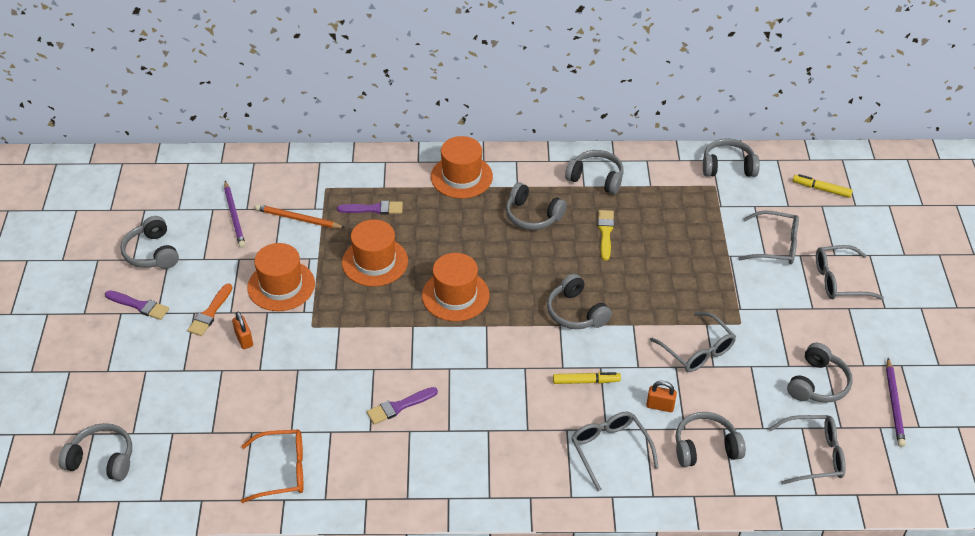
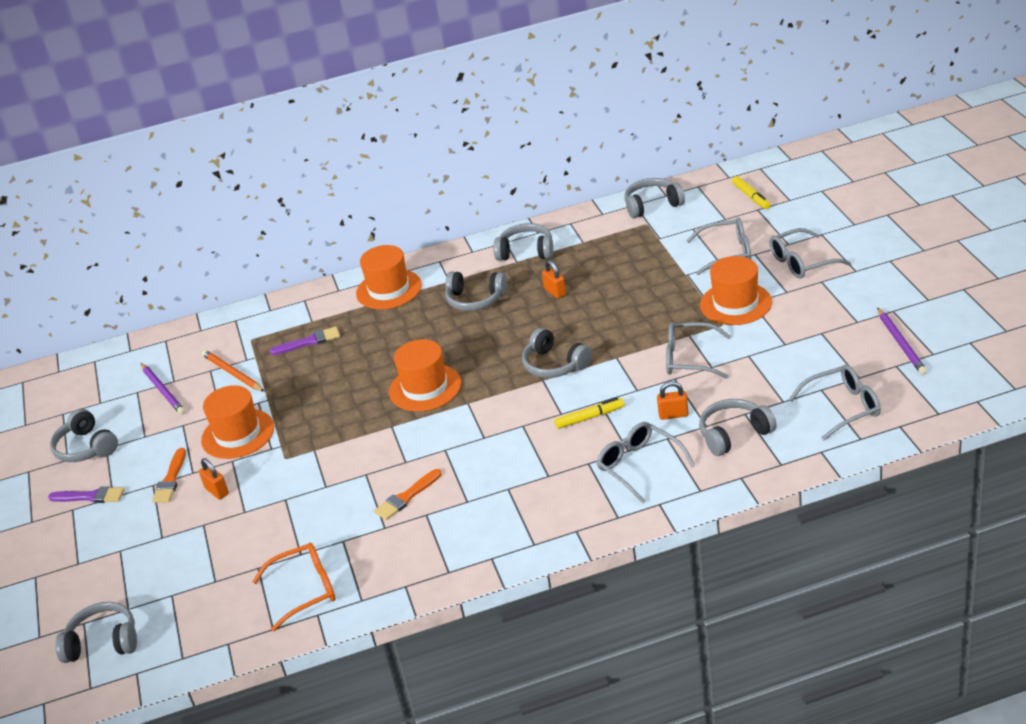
camera: 10 degrees left, 10 degrees down
(298, 219) = (232, 373): orange pencil -> orange pencil turned 45 degrees clockwise
(375, 262) = (329, 385): orange hat -> orange hat (735, 303)
(399, 406) = (406, 497): purple brush -> orange brush
(605, 232) = (555, 292): yellow brush -> orange padlock
(697, 350) = (689, 359): grey glasses -> grey glasses turned 150 degrees clockwise
(818, 383) = (820, 349): grey headphones -> none
(821, 189) = (751, 197): yellow marker -> yellow marker turned 120 degrees counterclockwise

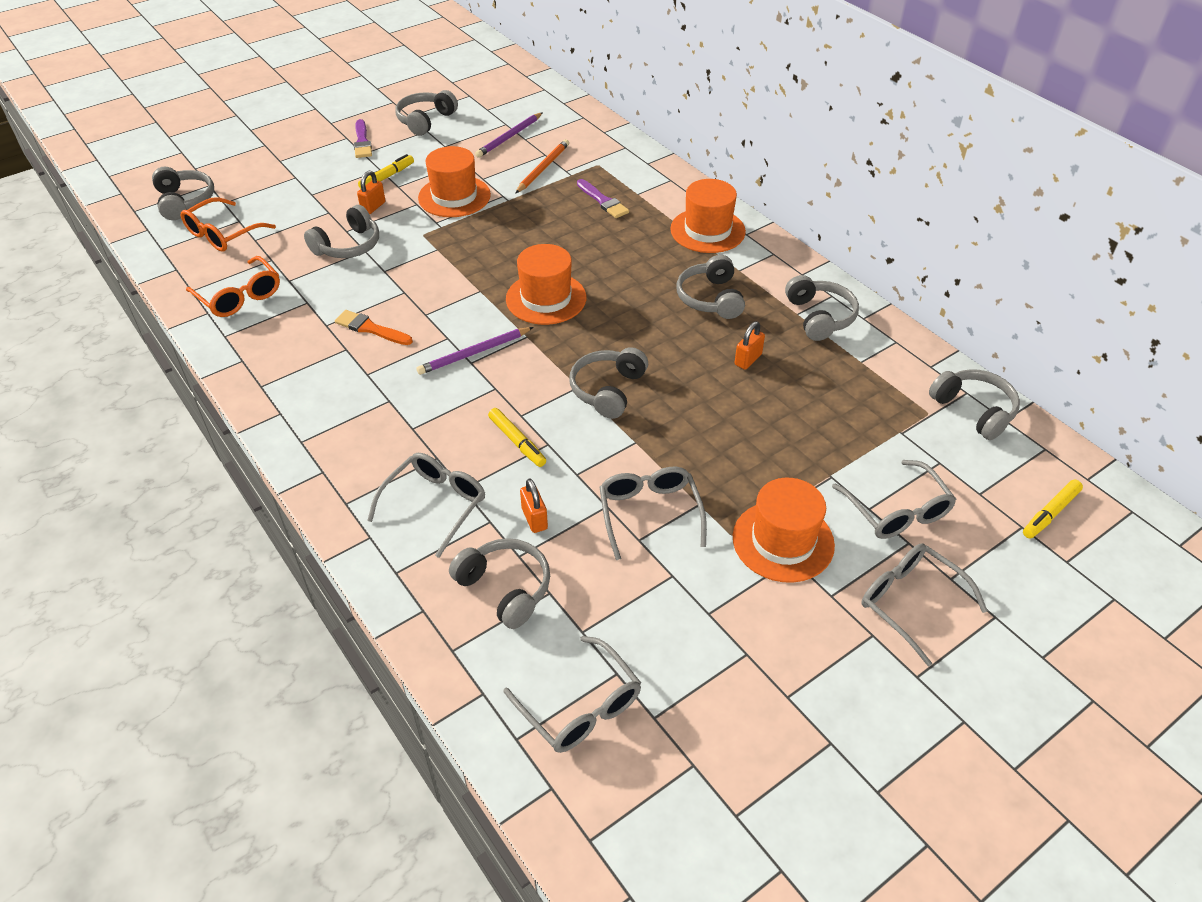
camera: 65 degrees right, 10 degrees up
(170, 479) = (387, 177): orange brush -> yellow marker
(188, 607) = (223, 234): none -> orange glasses
(271, 510) = (348, 246): none -> grey headphones
(901, 343) = (749, 765): purple pencil -> purple pencil (474, 353)

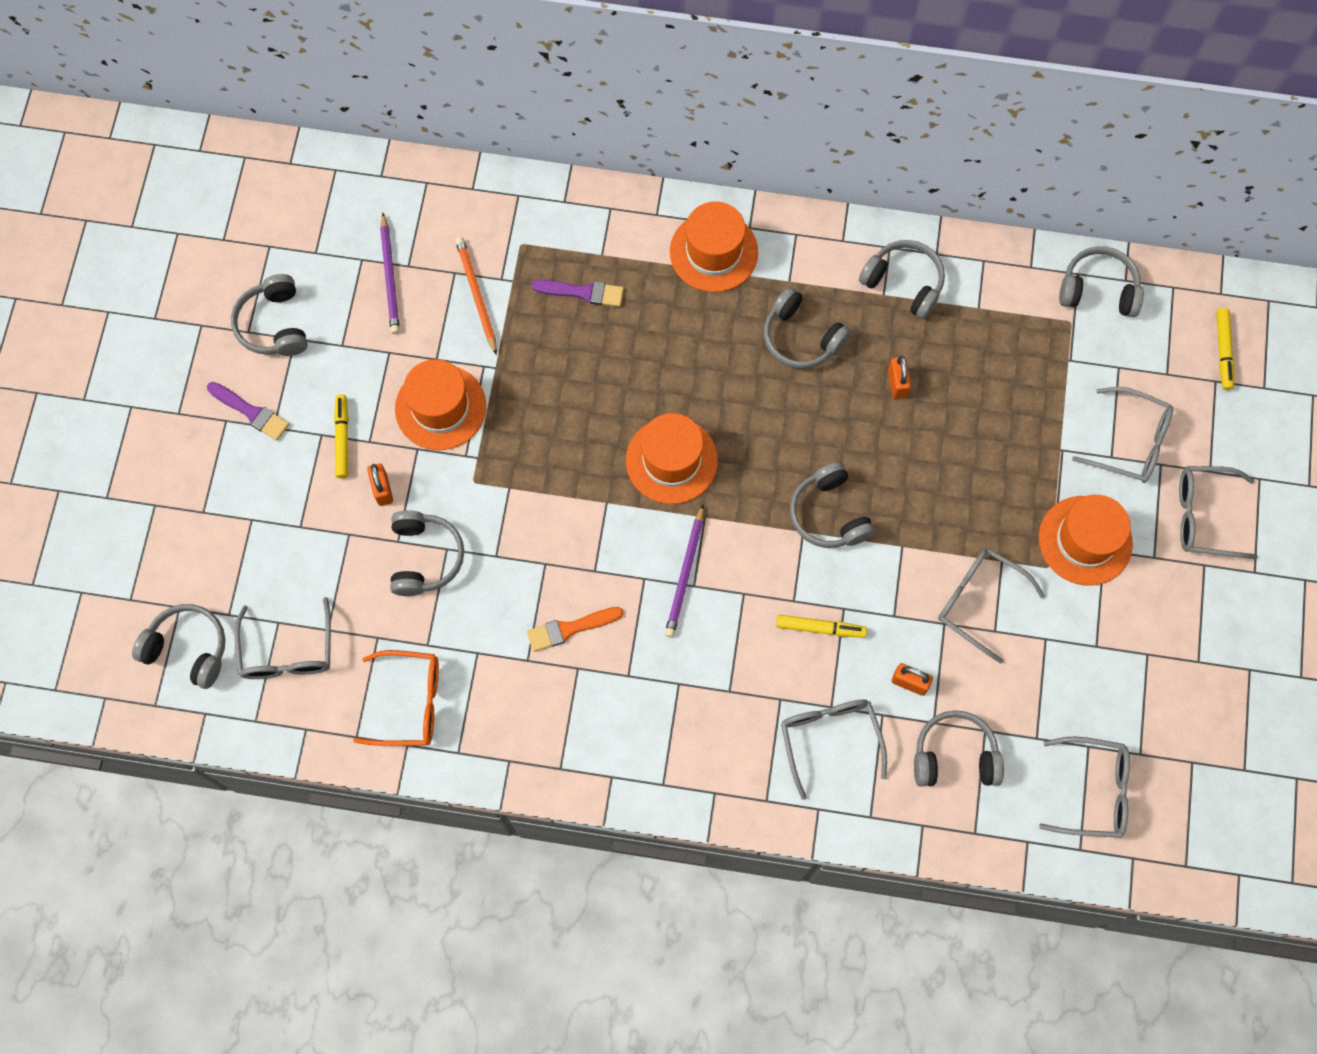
camera: 45 degrees left, 25 degrees up
(223, 234) = (287, 651): orange glasses -> grey glasses

